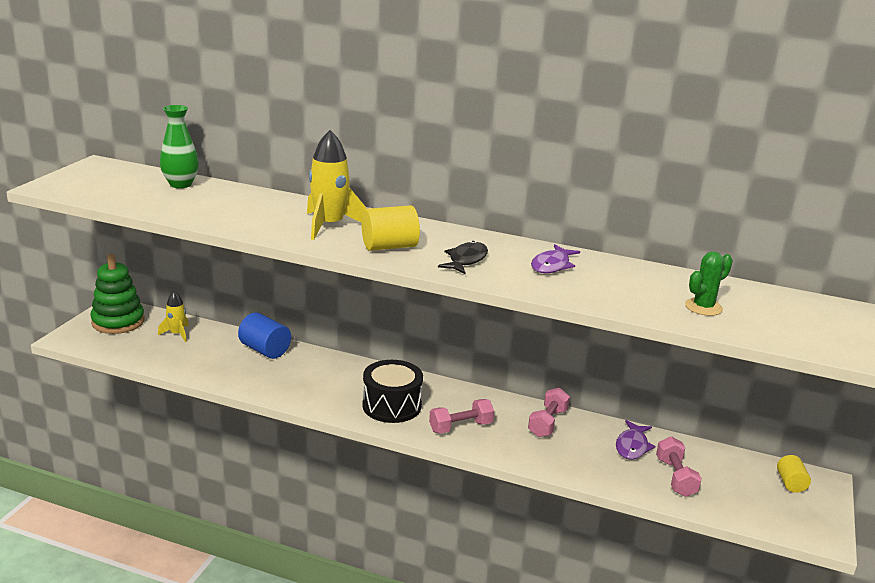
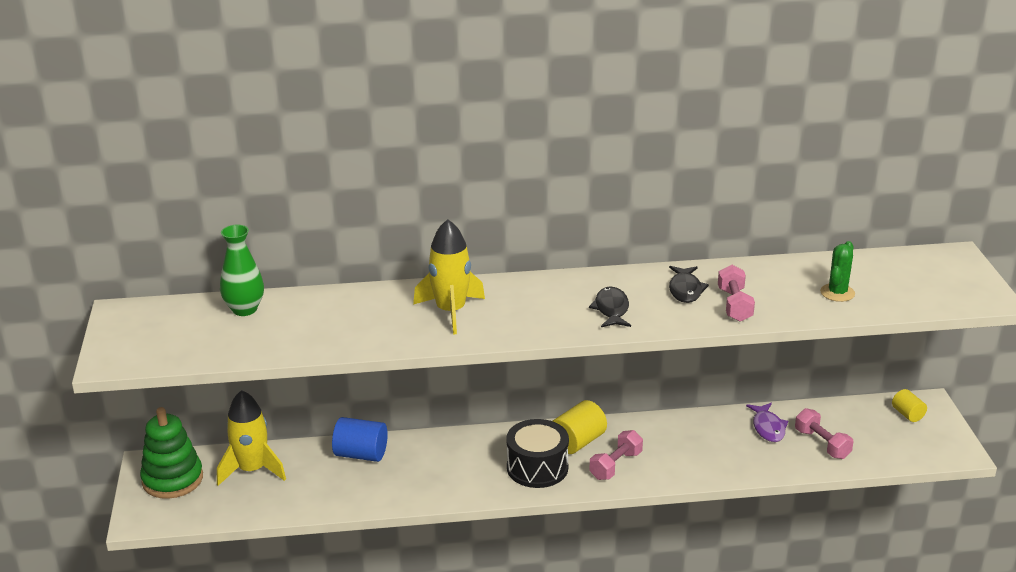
camera: 25 degrees left, 5 degrees up
(177, 334) = (252, 470): yellow rocket -> yellow rocket, size x1.75
(389, 247) = (531, 318): yellow cylinder -> yellow cylinder (577, 442)
(547, 423) = (683, 432): pink dumbbell -> pink dumbbell (734, 305)
(552, 265) = (685, 290): purple fish -> black fish

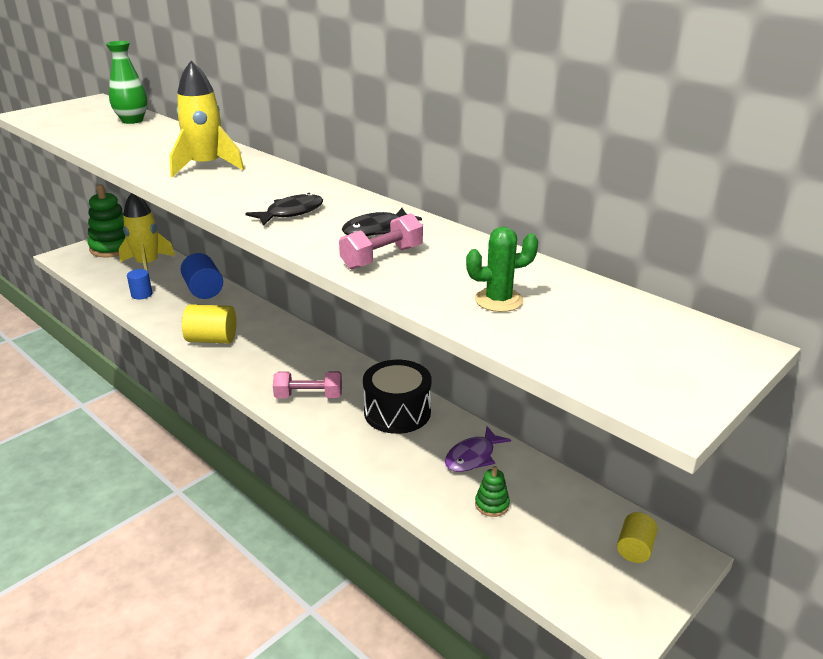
camera: 50 degrees right, 0 degrees up
(317, 494) = (142, 294): none -> blue cylinder
(537, 468) = (264, 362): black drum -> black drum (397, 412)
(577, 442) = (321, 365): yellow cylinder -> yellow cylinder (212, 339)
(822, 444) = (492, 504): pink dumbbell -> green stacking toy

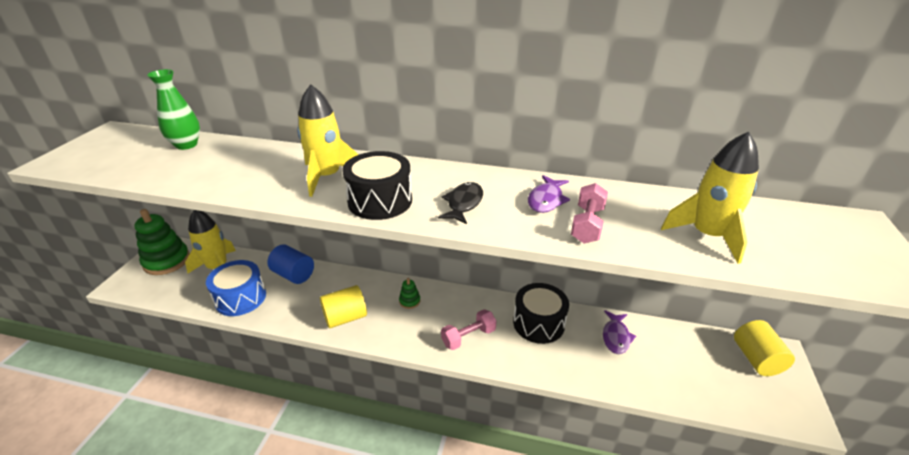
camera: 30 degrees left, 5 degrees up
(142, 294) = (240, 298): blue cylinder -> blue drum
(221, 193) = (380, 201): none -> black drum
(376, 230) = (546, 200): black fish -> purple fish
(492, 504) = (661, 367): green stacking toy -> green stacking toy (409, 301)
(498, 300) = (707, 235): green cactus -> yellow rocket
(634, 548) = (756, 359): yellow cylinder -> yellow cylinder, size x1.65

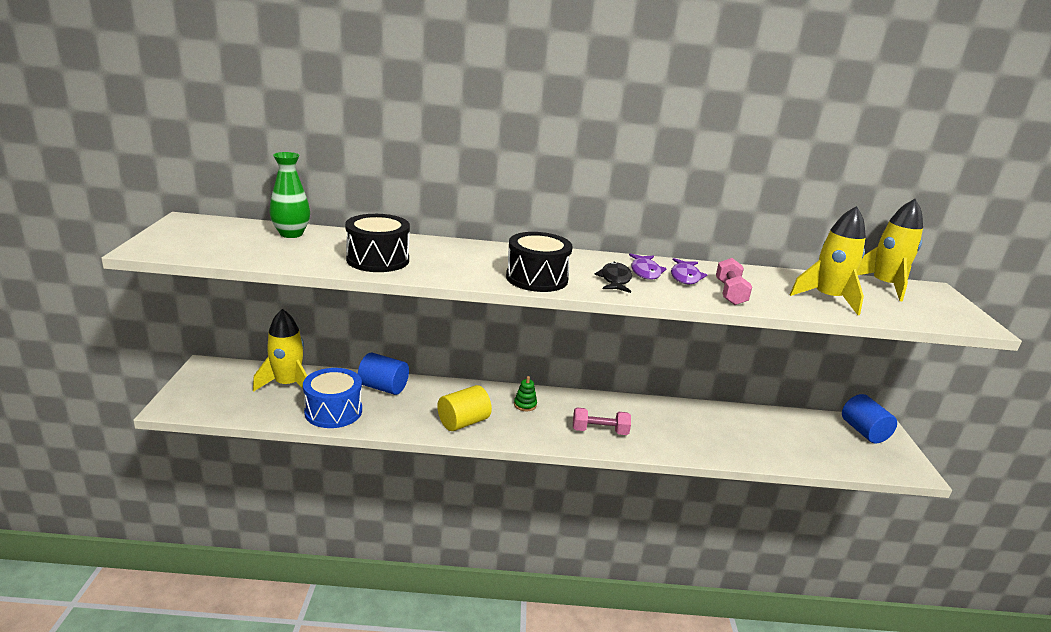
camera: 15 degrees left, 10 degrees down
(167, 261) = (218, 381): green stacking toy -> none
(327, 177) = (469, 261): yellow rocket -> yellow rocket (884, 286)
(468, 337) = (599, 431): pink dumbbell -> pink dumbbell turned 45 degrees clockwise
(538, 323) = (663, 416): black drum -> black drum (378, 260)
(616, 337) = (738, 423): purple fish -> purple fish (645, 272)
(756, 359) = (863, 432): yellow cylinder -> blue cylinder

